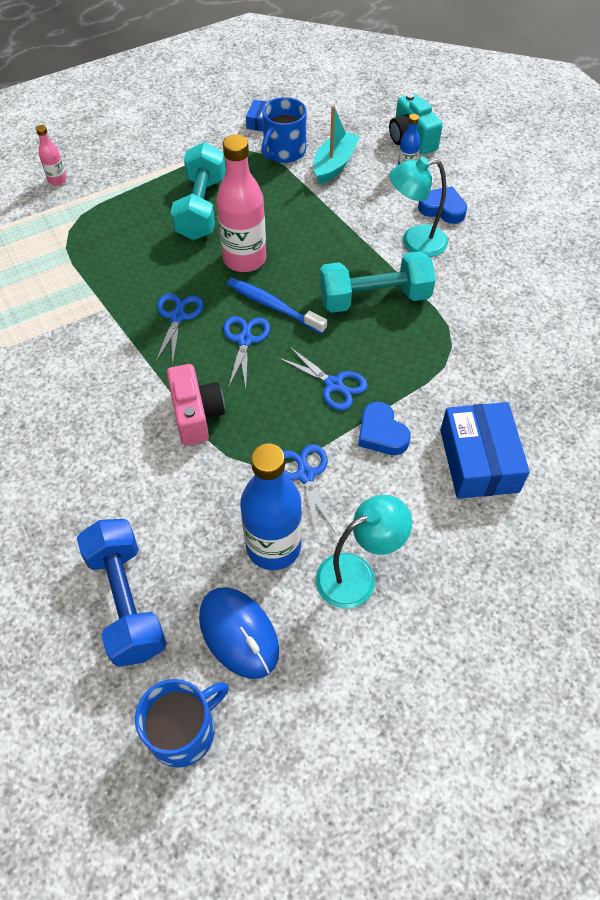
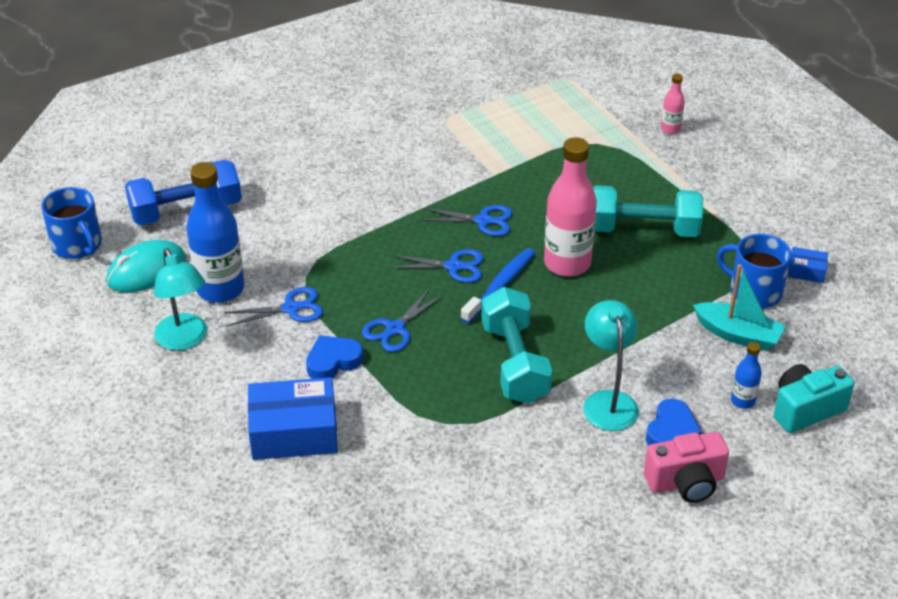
camera: 90 degrees right, 15 degrees down
(196, 415) = (363, 238): pink camera -> pink camera (686, 482)
(239, 633) = (146, 271): blue mouse -> turquoise mouse

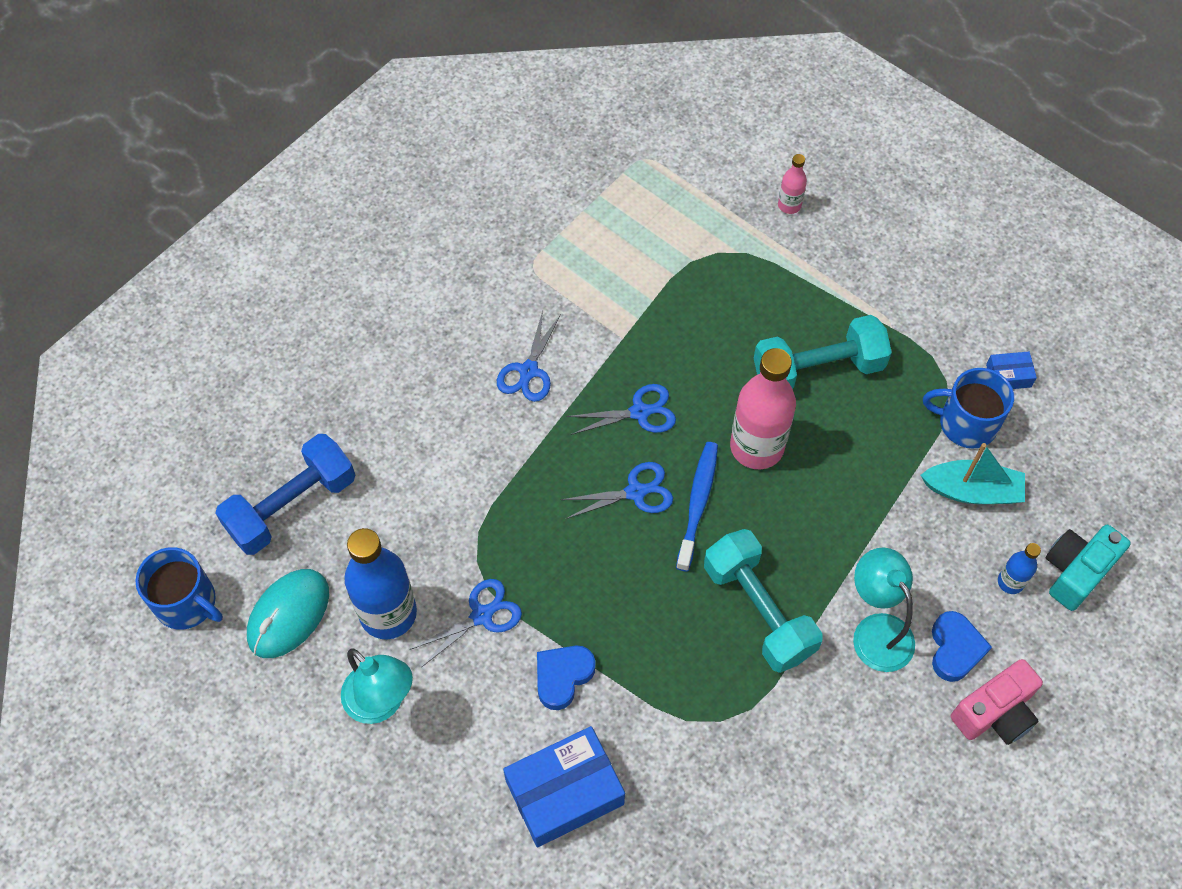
camera: 20 degrees left, 20 degrees up
(395, 329) = (610, 606): blue scissors -> blue scissors (529, 371)

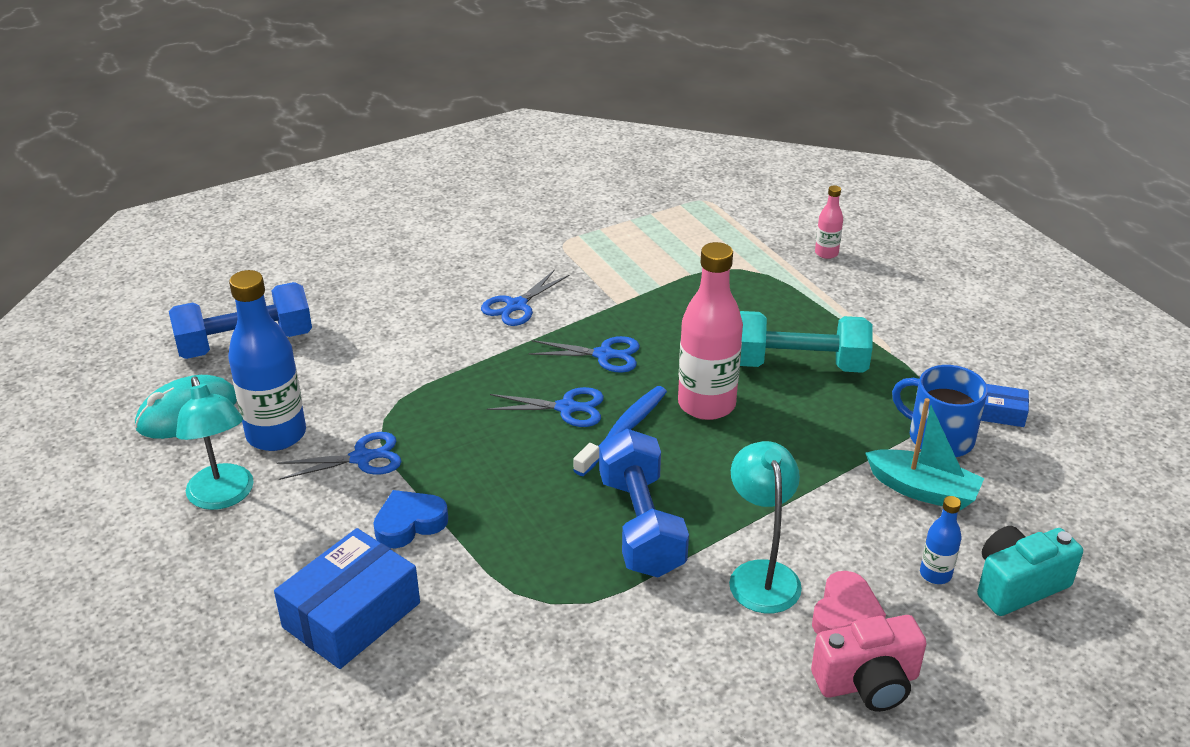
camera: 20 degrees right, 25 degrees down
(187, 602) = (107, 383): blue mug -> none
(564, 792) = (351, 615): blue box -> blue box turned 45 degrees counterclockwise
(758, 610) = (641, 525): turquoise dumbbell -> blue dumbbell
(955, 649) = (845, 614): blue heart -> pink heart

